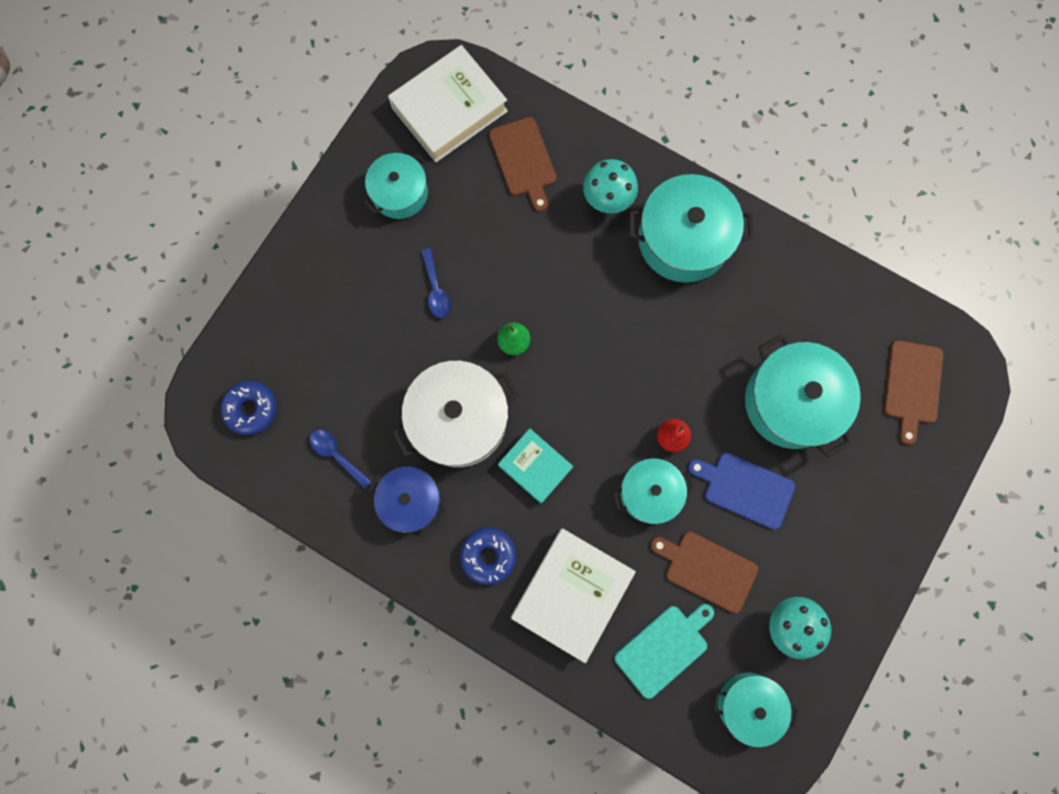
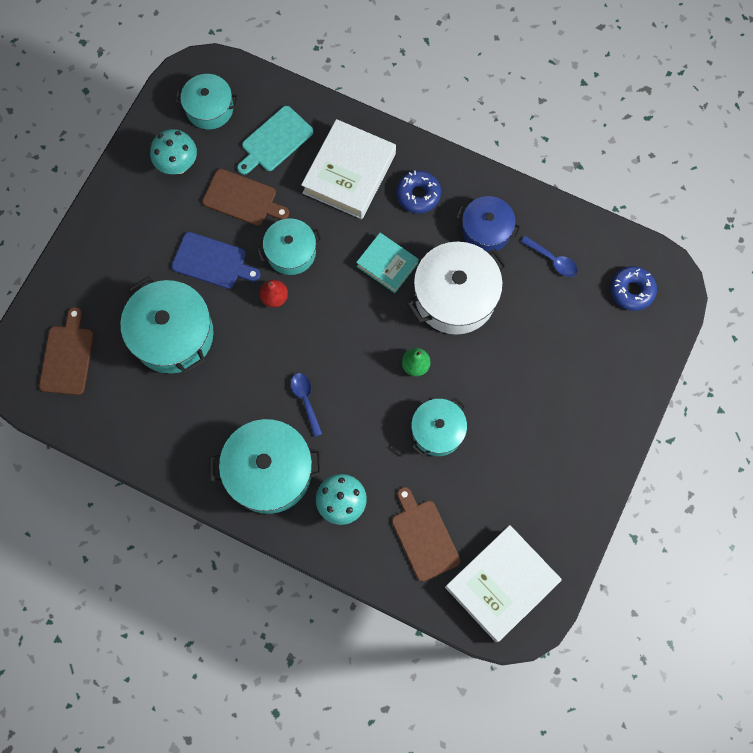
camera: 175 degrees right, 5 degrees down
(400, 193) = (536, 494): turquoise pot -> turquoise pot (437, 431)
(436, 289) = (490, 406): blue spoon -> blue spoon (306, 400)

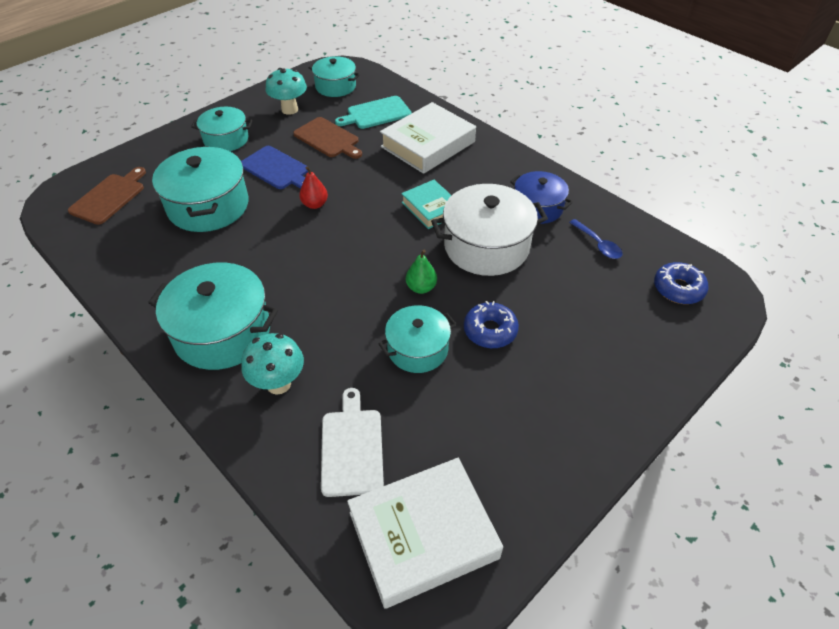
camera: 20 degrees right, 25 degrees down
(291, 252) = (348, 179): turquoise pot -> turquoise pot (226, 139)
(306, 400) = (296, 285): blue spoon -> none
(418, 195) = (483, 170): blue donut -> blue donut (490, 330)
(423, 537) = (351, 447): brown cutting board -> white cutting board

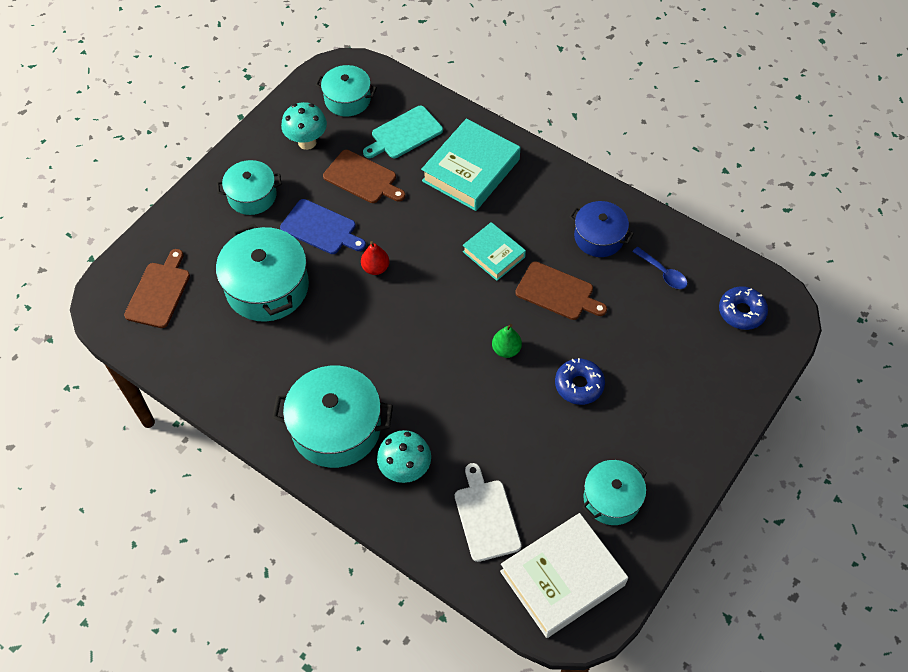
camera: 10 degrees left, 10 degrees up
(417, 349) = (518, 415): turquoise pot -> turquoise pot (611, 499)
(428, 144) = (471, 170): white book -> turquoise book
(486, 246) = (557, 292): white pot -> brown cutting board

